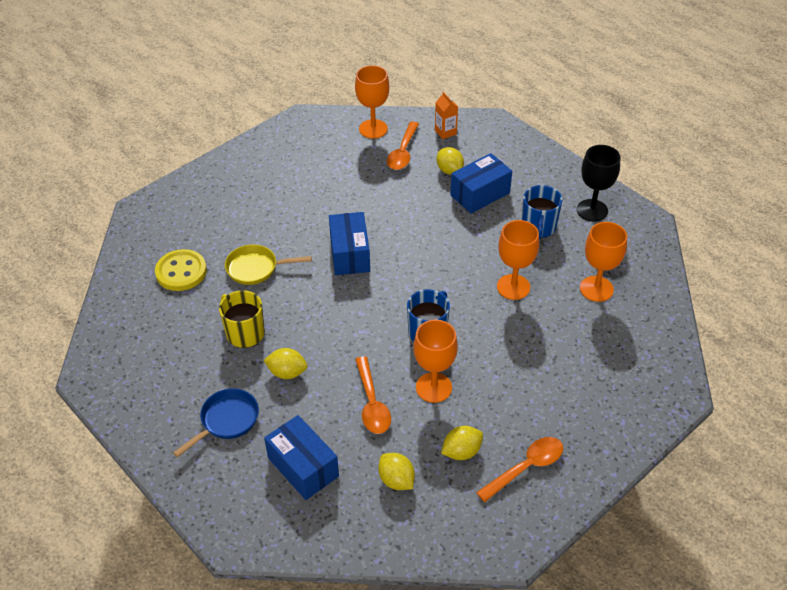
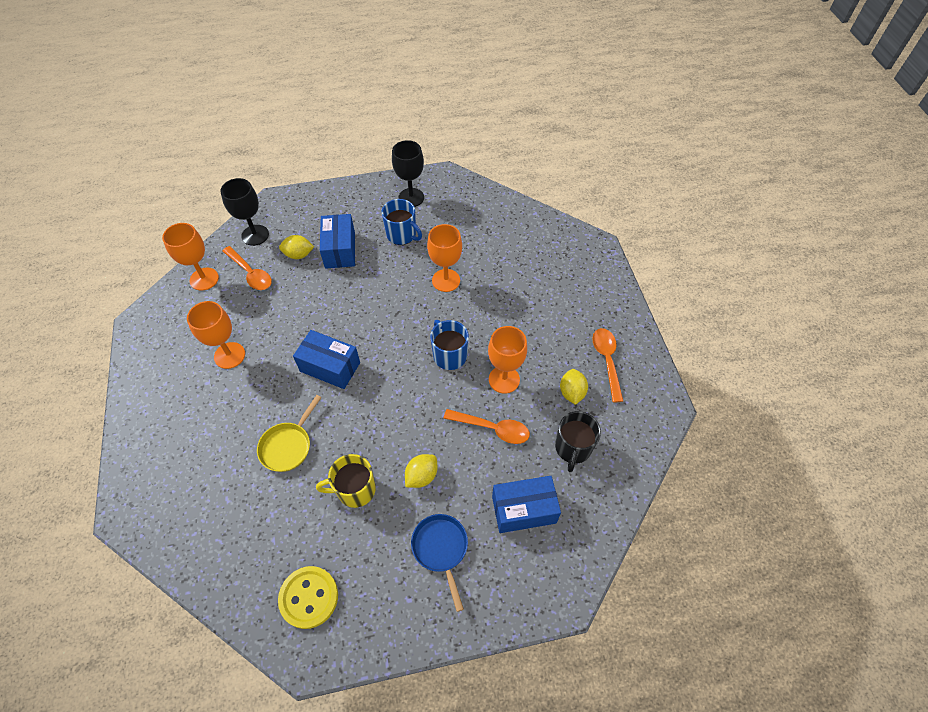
camera: 60 degrees left, 10 degrees up
(181, 272) = (241, 512): yellow button -> yellow button (309, 597)
(396, 480) = (573, 448): yellow lemon -> black mug
(445, 132) = (255, 235): orange carton -> black goblet
(596, 289) = (482, 236): orange goblet -> orange goblet (229, 355)

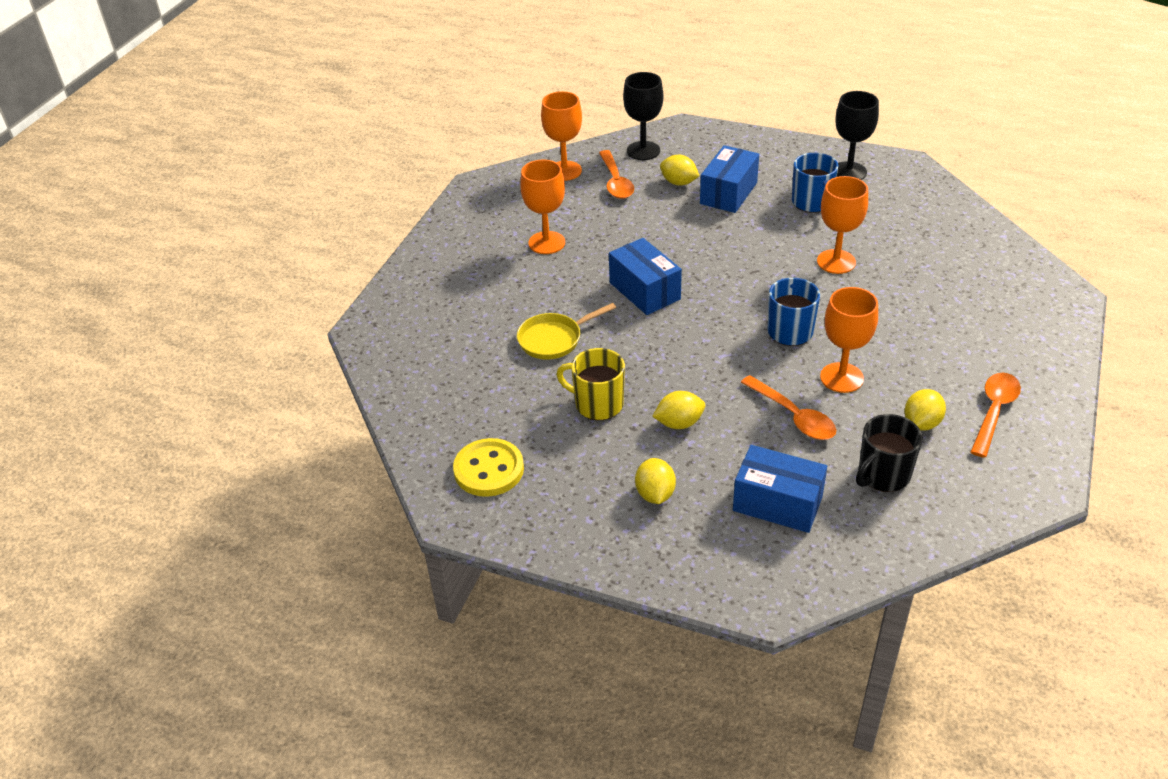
camera: 35 degrees right, 15 degrees down
(441, 549) = (655, 494): blue pan -> yellow lemon

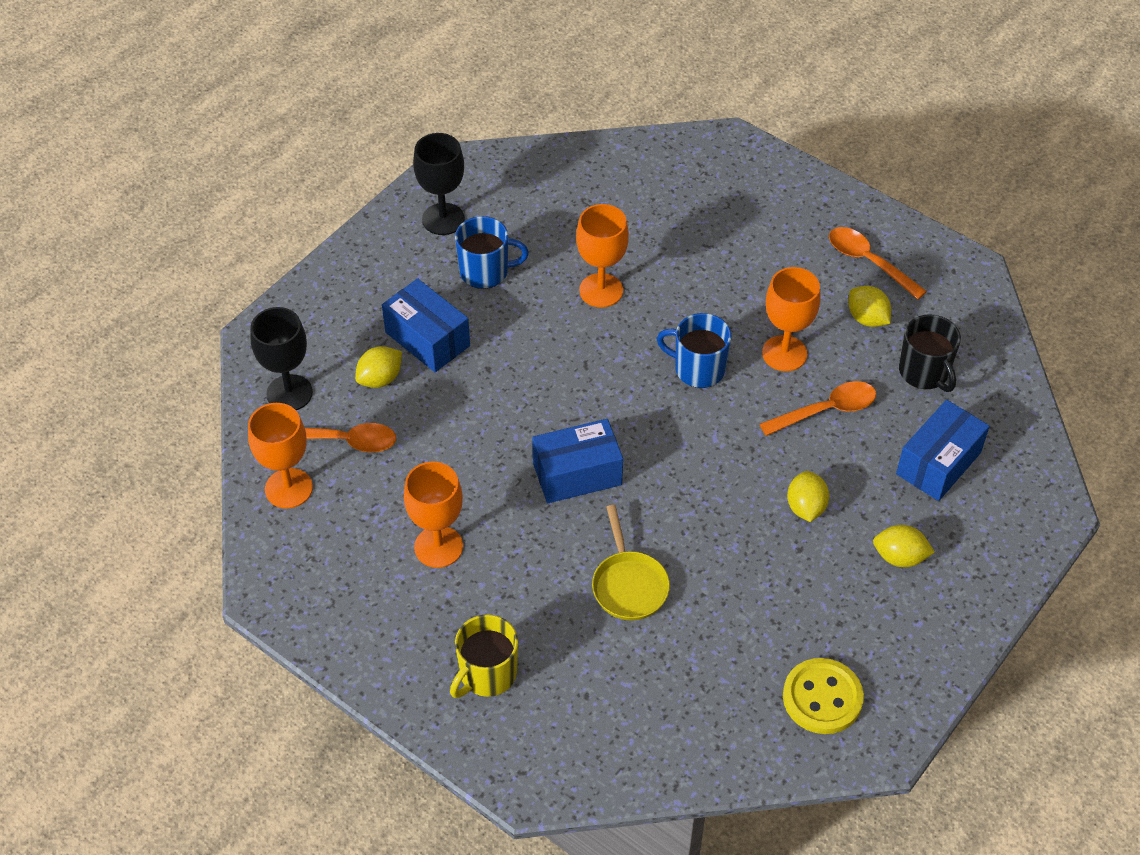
camera: 75 degrees left, 10 degrees up
(597, 404) = (752, 571): yellow mug -> yellow mug (487, 674)

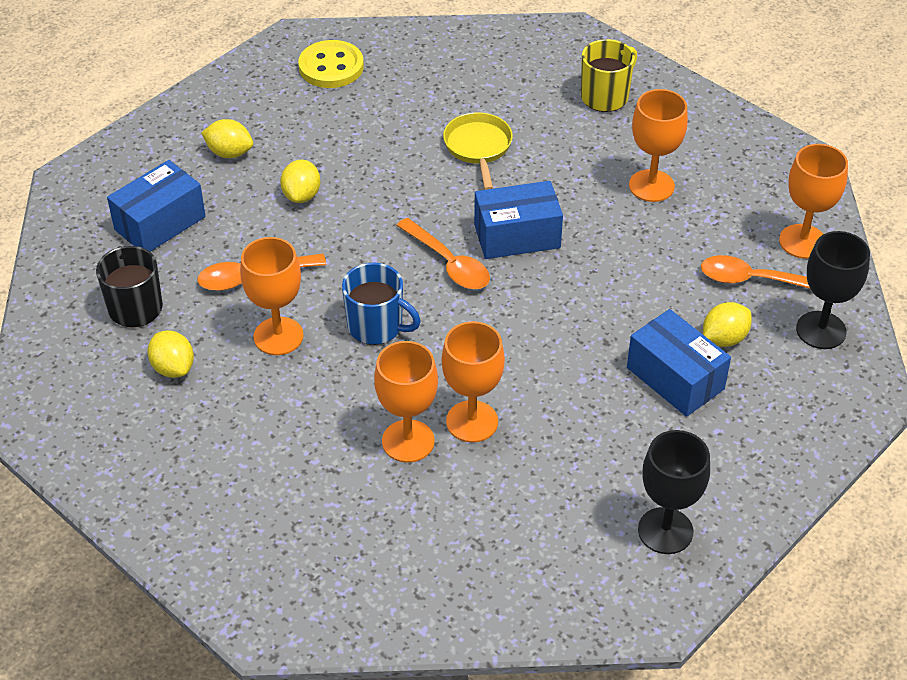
camera: 175 degrees left, 5 degrees down
(485, 272) = (609, 454): blue mug -> none
(651, 271) = (408, 441): none -> orange goblet
(868, 262) = (144, 435): orange spoon -> orange spoon (449, 263)

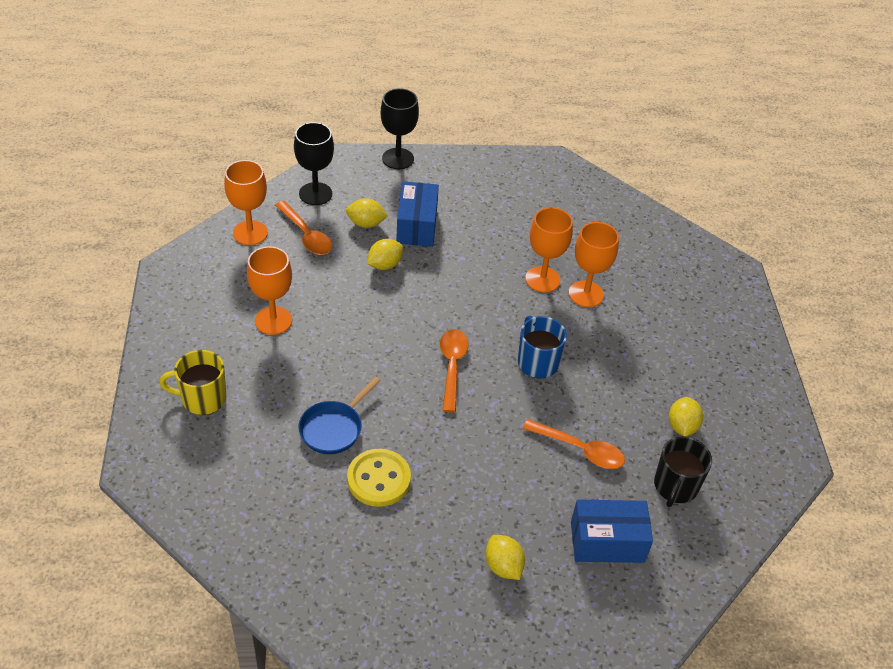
camera: 140 degrees left, 0 degrees up
(278, 336) = (600, 399): orange goblet -> none
(301, 195) = (489, 486): yellow lemon -> yellow lemon (384, 265)
(331, 67) = (343, 590): yellow button -> yellow button (379, 479)
(478, 148) = (333, 428): yellow pan -> blue pan
(517, 236) = (392, 352): blue box -> none
(665, 531) = (510, 180): black goblet -> black goblet (398, 159)

